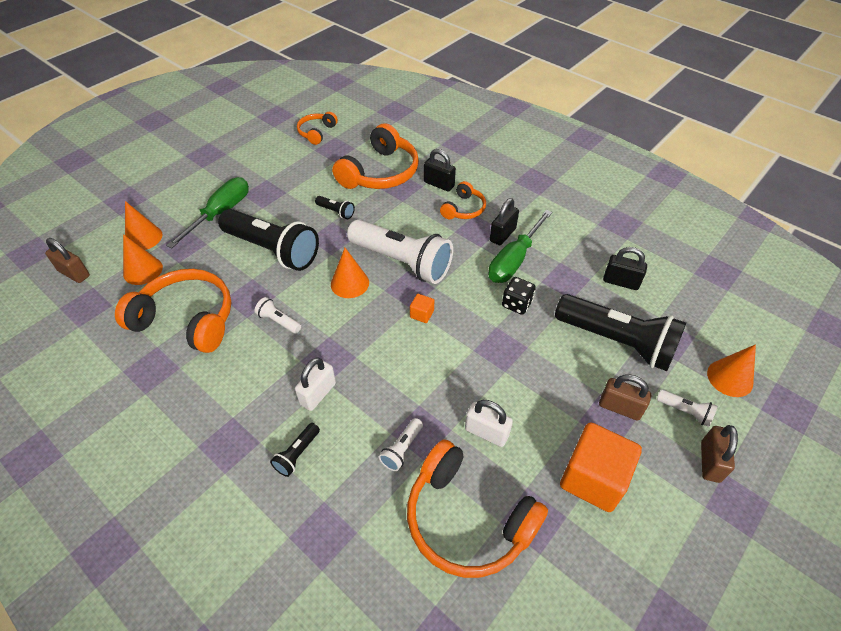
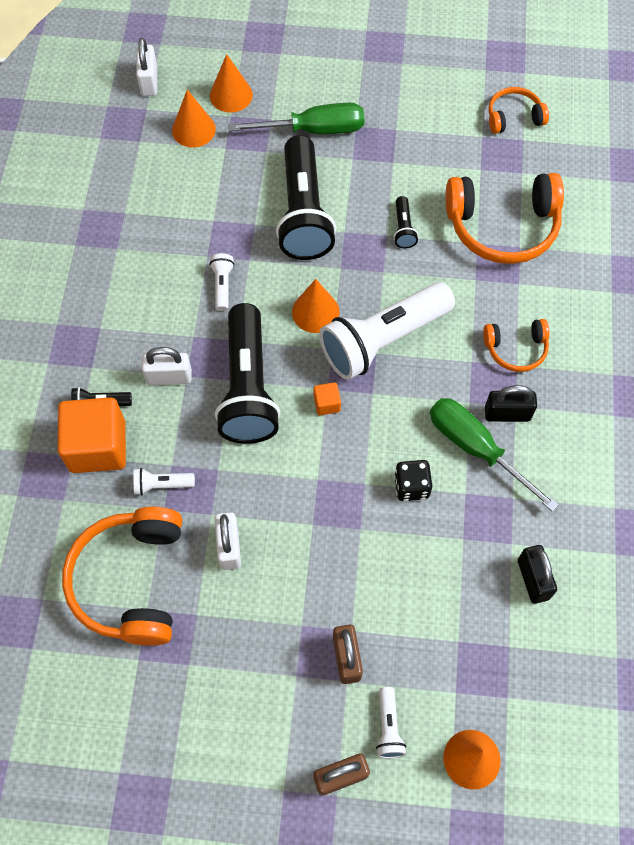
camera: 55 degrees right, 15 degrees up
(74, 273) = (149, 81): brown padlock -> white padlock
(187, 319) = (168, 211): orange headphones -> none
(402, 262) = (383, 340): white flashlight -> white flashlight turned 60 degrees clockwise
(439, 184) = (536, 298): black padlock -> none
(514, 260) = (475, 448): green screwdriver -> green screwdriver turned 45 degrees clockwise
(593, 478) = (244, 670): orange cube -> orange cube (98, 446)
(617, 342) = (435, 616): black flashlight -> black flashlight (247, 387)

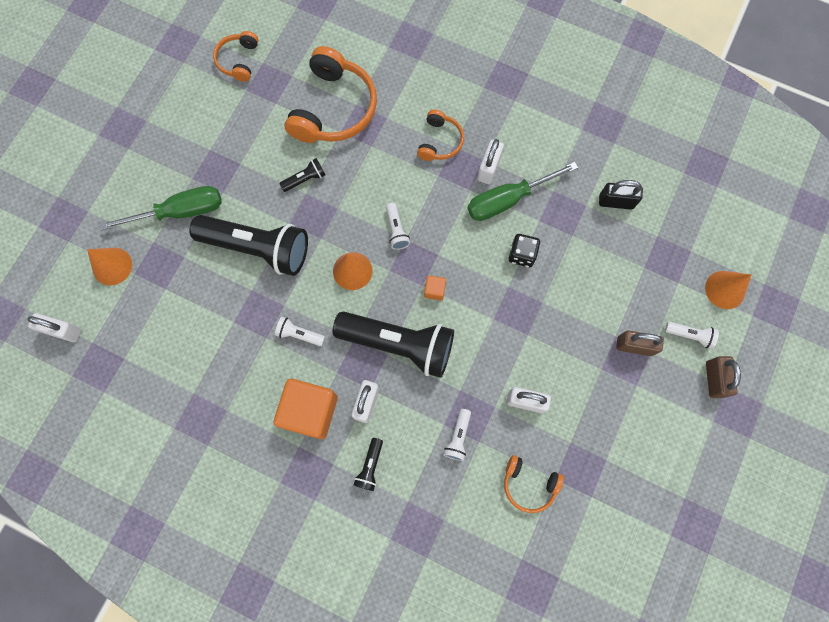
camera: 70 degrees left, 10 degrees up
(98, 446) = (407, 479): orange cube -> orange cube (310, 411)
(131, 581) = (529, 484): orange headphones -> orange headphones, size x0.53
(193, 129) = (133, 309): orange cone -> none
(314, 130) = (180, 212): green screwdriver -> green screwdriver turned 60 degrees clockwise
(383, 340) = (396, 230): white flashlight -> white flashlight, size x0.42
(403, 229) = (305, 179): black flashlight -> black flashlight turned 45 degrees counterclockwise
(507, 414) = (489, 168): black padlock -> white padlock

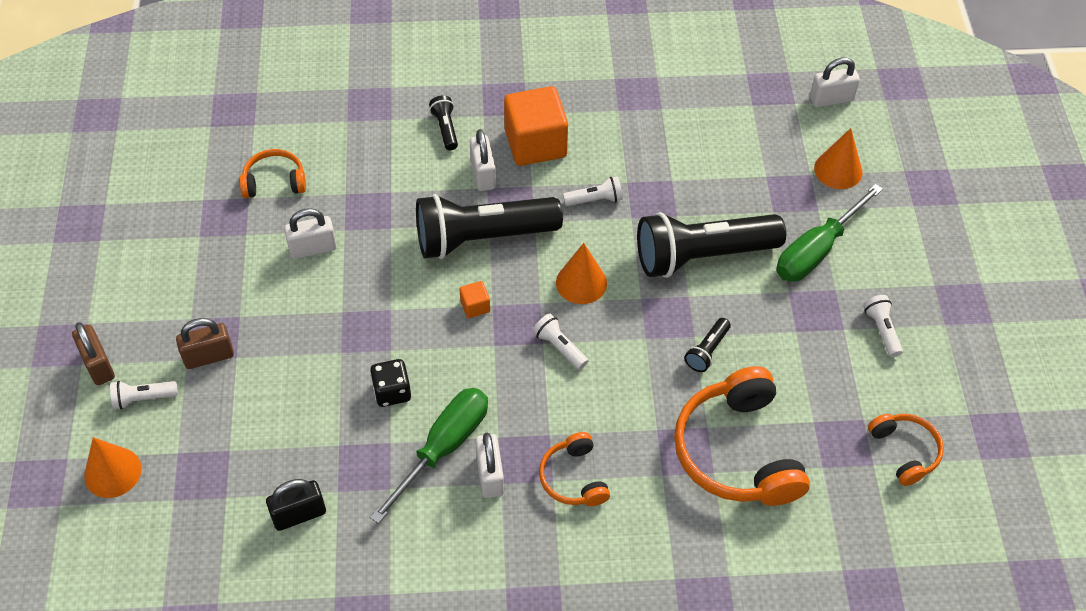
camera: 150 degrees right, 20 degrees down
(458, 437) = (370, 188): white flashlight -> white flashlight (882, 330)

